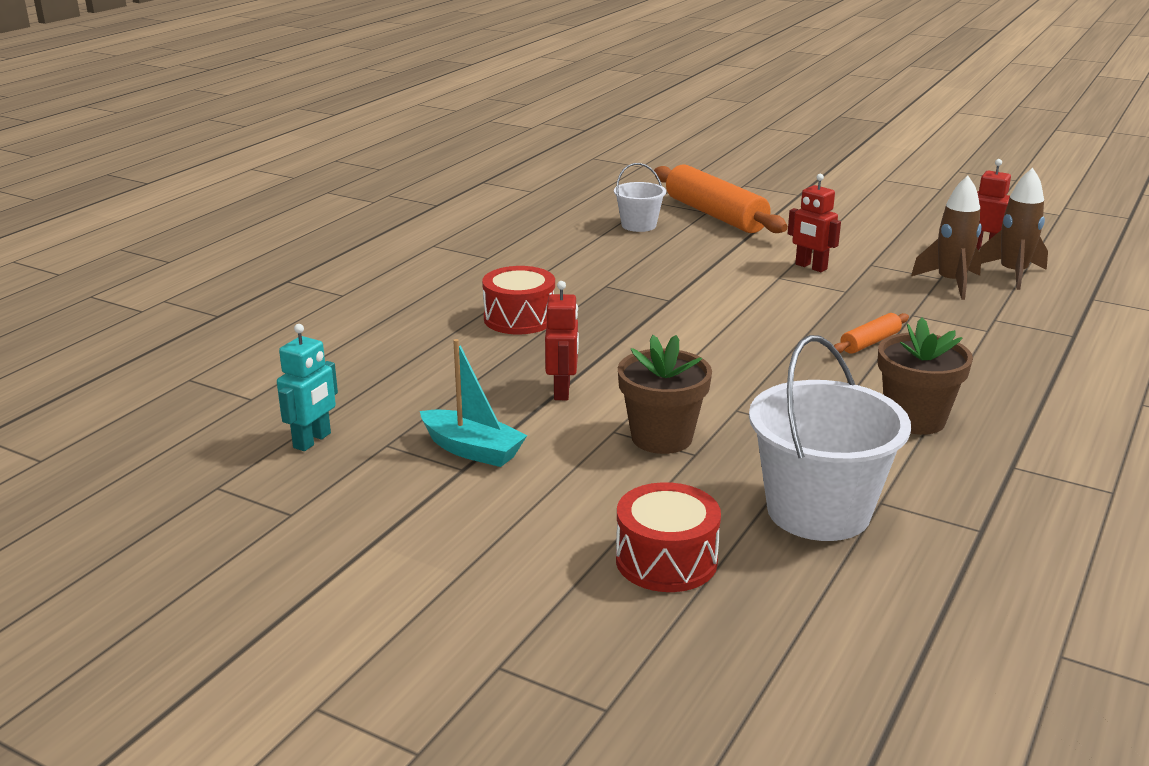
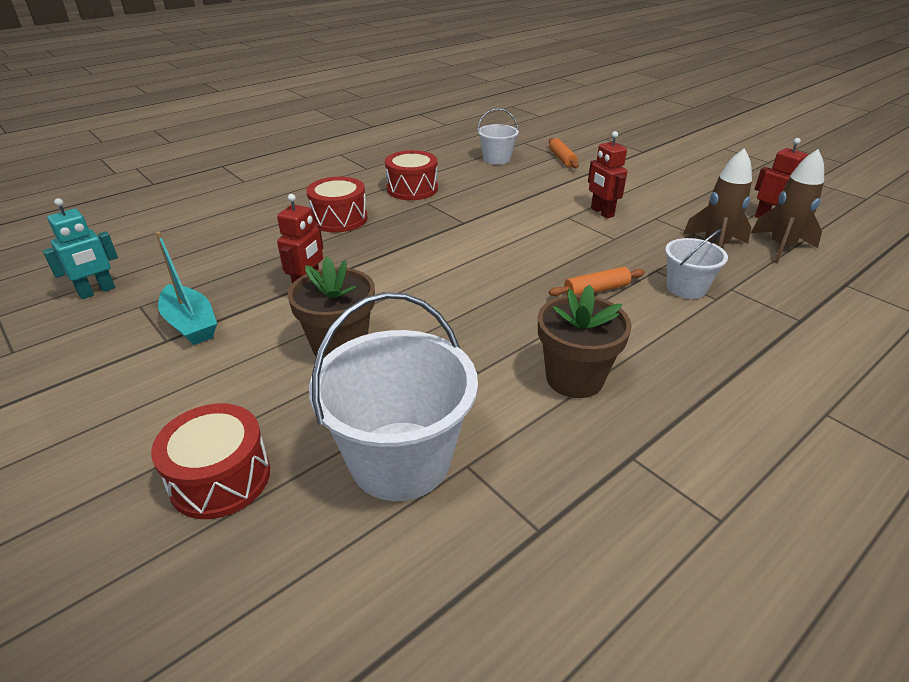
camera: 20 degrees right, 10 degrees up
(572, 273) = (412, 189): none -> red drum
(715, 215) = (562, 159): orange rolling pin -> orange rolling pin, size x0.47
(953, 326) = (686, 288): none -> white bucket

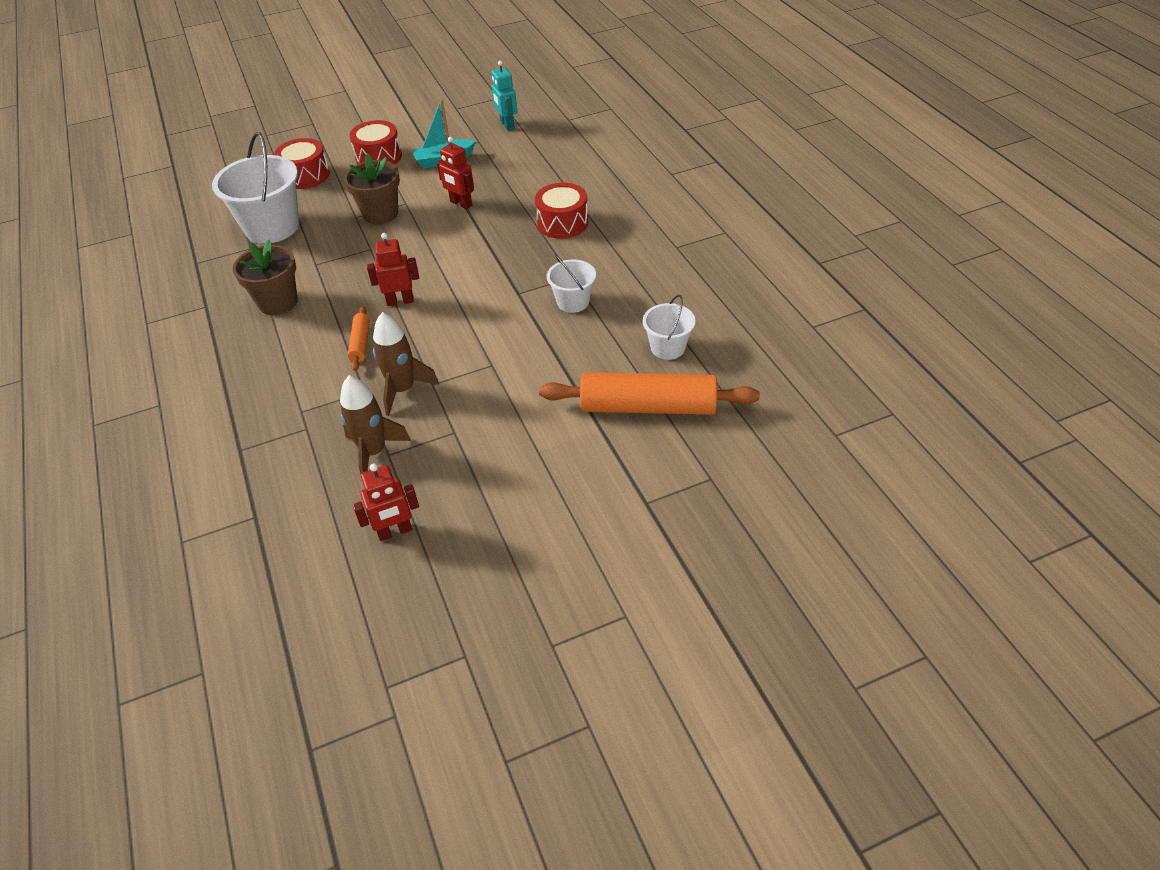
camera: 110 degrees right, 10 degrees up
(412, 189) = (608, 271): red drum -> red drum (378, 157)
(562, 159) = (648, 406): orange rolling pin -> orange rolling pin, size x2.13
(602, 212) = (488, 393): red robot -> red robot (400, 301)
(686, 288) = (327, 399): white bucket -> white bucket (573, 302)
(781, 247) = (340, 506): brown rocket -> brown rocket (403, 390)

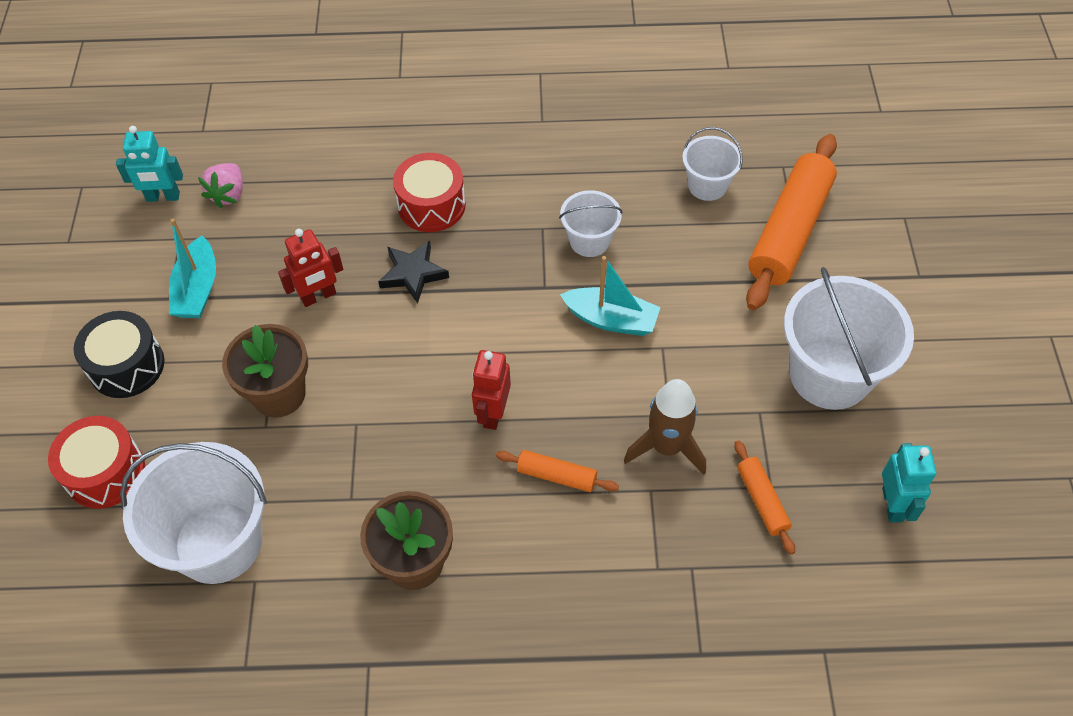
camera: 70 degrees left, 10 degrees up
(374, 452) = (762, 500): brown rocket -> orange rolling pin
(378, 157) = (127, 366): red drum -> black drum
(395, 532) = (892, 504): red robot -> turquoise robot
(499, 234) = (413, 274): none -> black star
(505, 332) = (611, 319): none -> turquoise boat
(508, 465) = (829, 374): none -> white bucket
(523, 145) = (228, 194): none -> pink strawberry

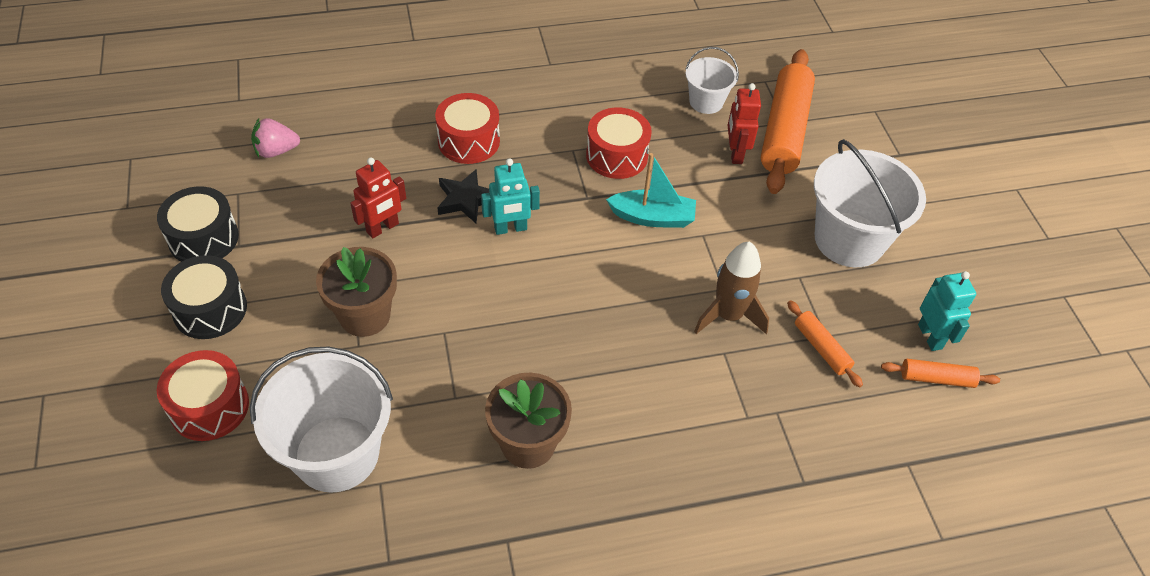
camera: 15 degrees left, 5 degrees down
(136, 286) = (203, 238): none -> black drum
(163, 197) = (213, 159): turquoise robot -> turquoise robot (510, 228)
(197, 289) = (265, 235): turquoise boat -> none
(228, 194) = (276, 151): pink strawberry -> pink strawberry turned 75 degrees clockwise
(493, 413) = (568, 307): red robot -> red robot (735, 153)
(556, 476) = (638, 352): orange rolling pin -> orange rolling pin (936, 378)
(589, 241) = (617, 156): white bucket -> red drum

